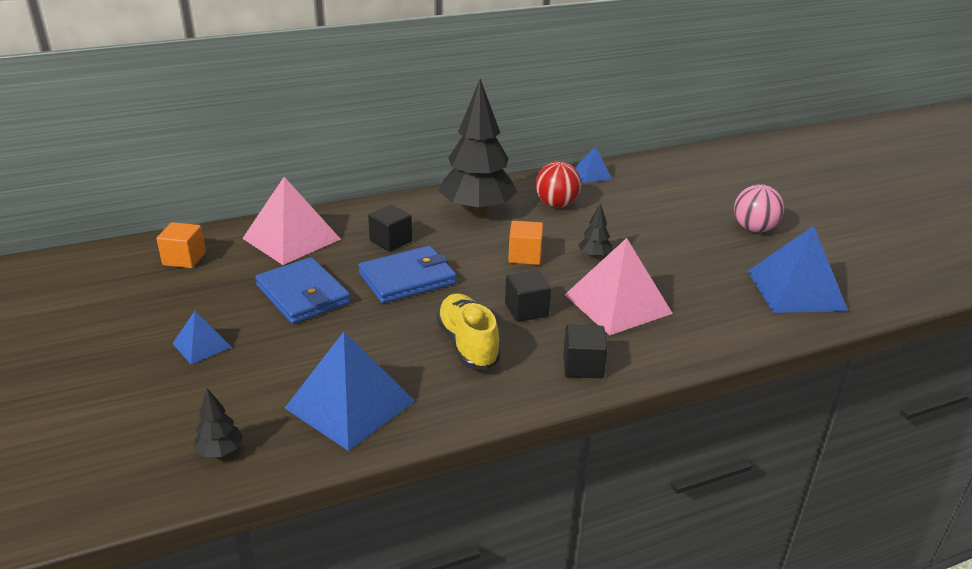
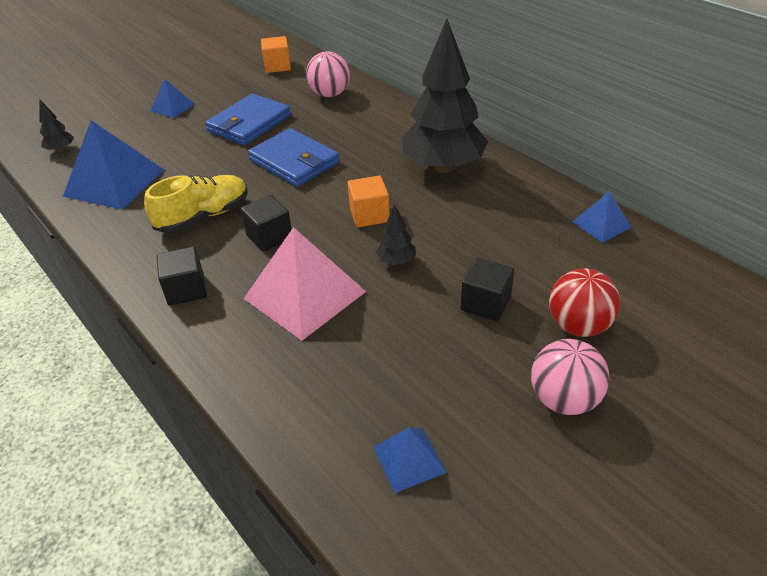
camera: 75 degrees right, 10 degrees up
(291, 238) = (330, 94): pink pyramid -> pink ball
(391, 241) = (353, 137): black cube -> black cube (485, 303)
(556, 204) = (497, 213): red ball -> red ball (578, 326)
(795, 290) = (409, 459): blue pyramid -> blue pyramid, size x0.51

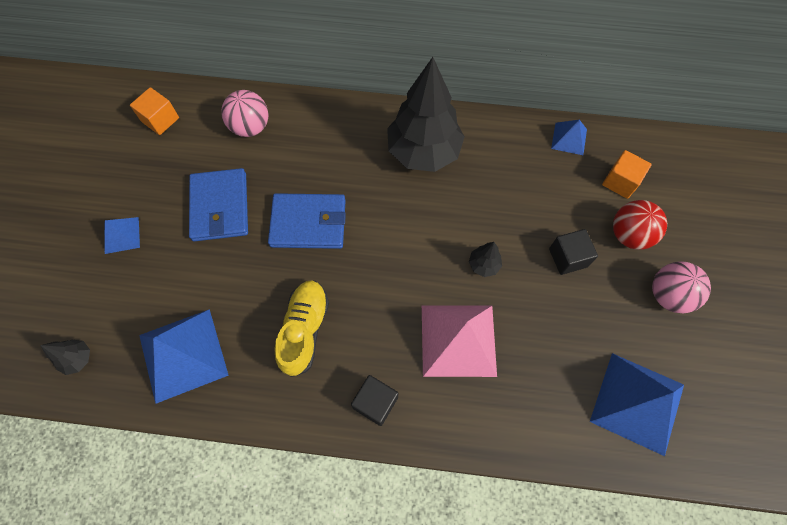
camera: 45 degrees left, 25 degrees up
(269, 237) = (377, 310): black cube -> none
(369, 215) = (423, 236): orange cube -> orange cube (620, 182)
(409, 459) = (637, 402): blue pyramid -> blue pyramid, size x1.96

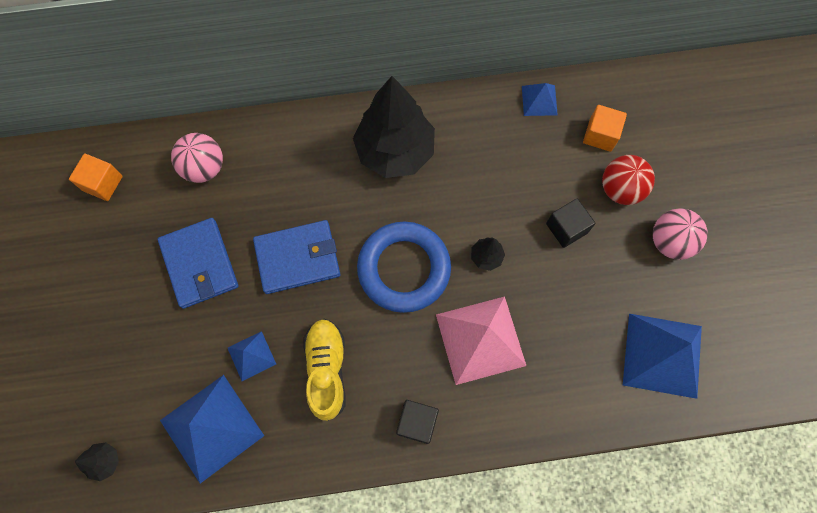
camera: 15 degrees left, 5 degrees up
(121, 235) = (104, 321): blue pyramid -> blue pyramid (251, 356)
(403, 256) = (404, 269): none -> blue ring

